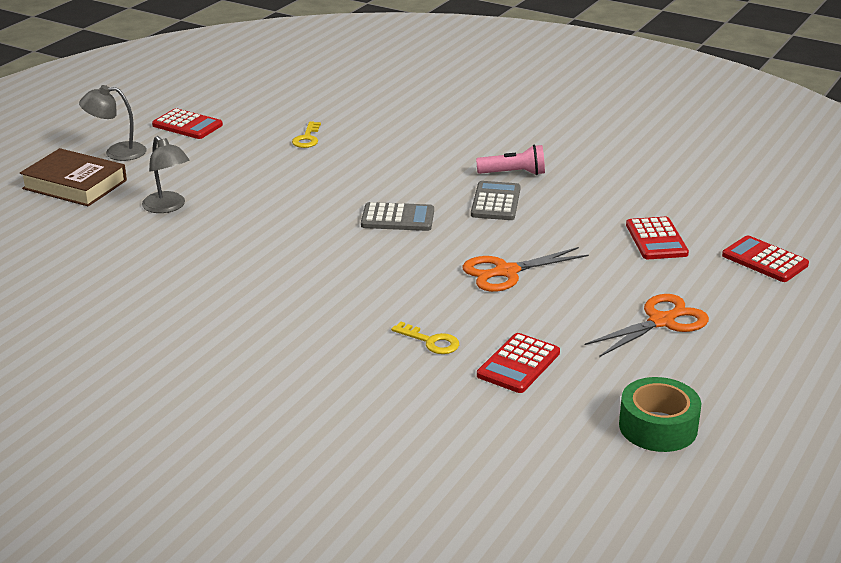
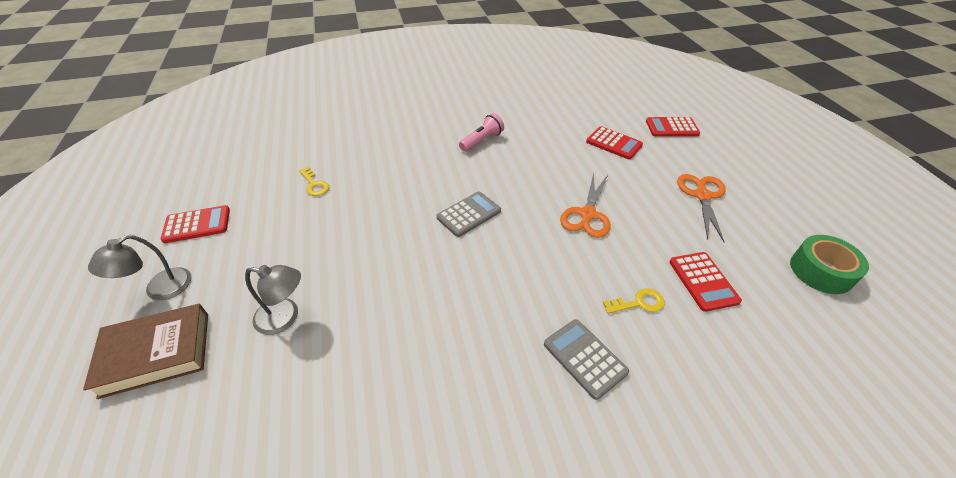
camera: 45 degrees left, 15 degrees up
(495, 202) = (503, 166): grey calculator -> grey calculator (584, 358)

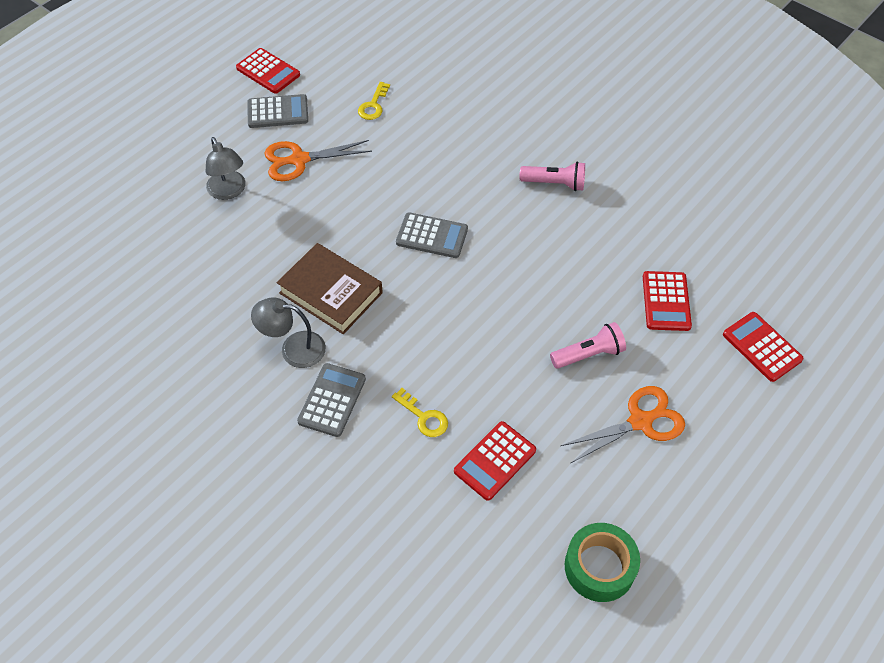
camera: 55 degrees right, 10 degrees up
(156, 353) = (153, 147): brown book -> brown book (331, 293)
(160, 289) = (198, 104): grey lamp -> grey lamp (293, 349)
(246, 240) = (278, 112): none -> grey calculator
(587, 214) = (514, 329): orange scissors -> orange scissors (299, 160)
(633, 192) = (588, 354): none -> pink flashlight

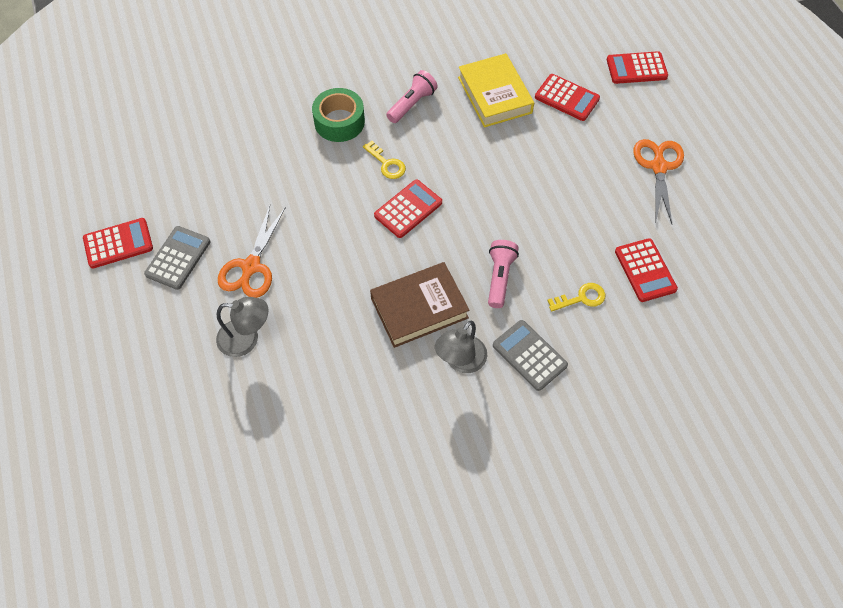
camera: 60 degrees left, 5 degrees up
(373, 105) = (230, 182): yellow key -> yellow key (386, 164)
(432, 236) = (408, 209): grey calculator -> red calculator
(588, 354) = (585, 166): pink flashlight -> pink flashlight (499, 278)
(599, 567) = (760, 250): green tape -> green tape (339, 122)
(619, 241) = (494, 95): none -> yellow book

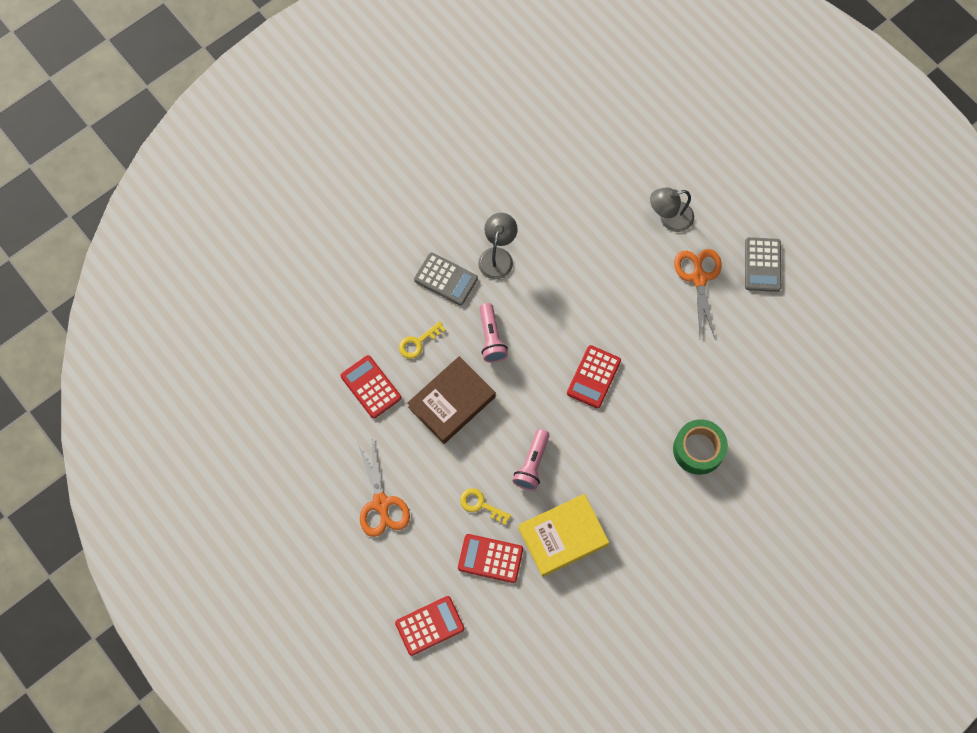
camera: 160 degrees right, 10 degrees up
(118, 243) = (819, 260): red calculator -> none
(386, 164) = (633, 418): yellow key -> yellow key (480, 505)
(412, 104) = (639, 496): pink flashlight -> pink flashlight (532, 464)
(419, 308) = (547, 289): brown book -> brown book (452, 402)
(494, 95) = (563, 536): yellow book -> yellow book turned 75 degrees counterclockwise

